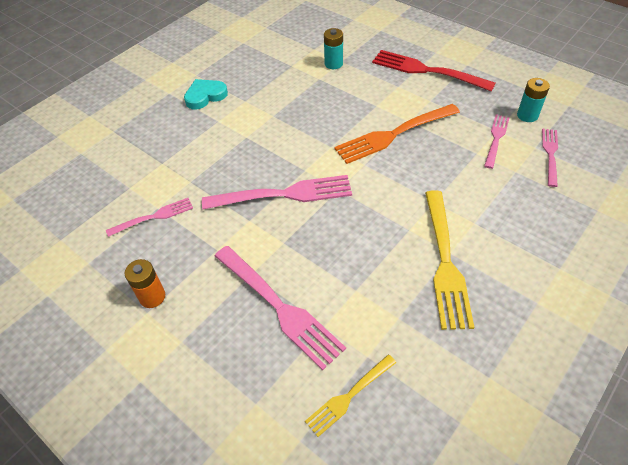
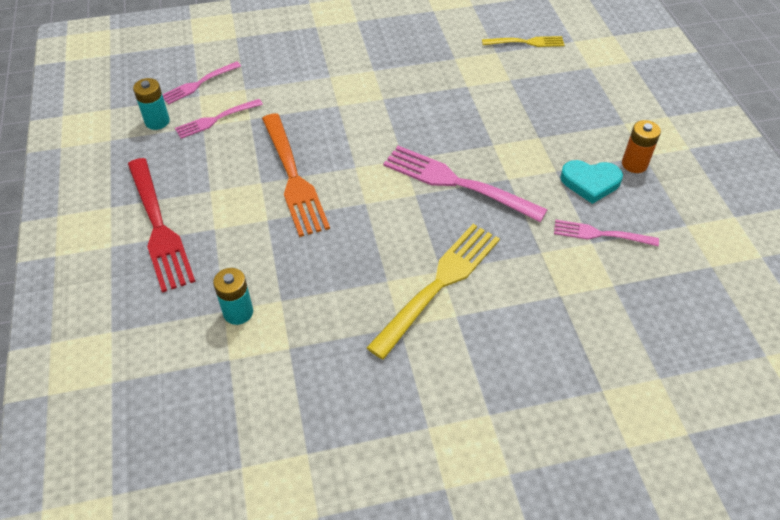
camera: 145 degrees left, 0 degrees up
(205, 96) = (443, 371): turquoise heart -> turquoise heart (590, 182)
(279, 307) = (533, 105): pink fork -> none
(394, 134) = (293, 177): orange fork -> orange fork turned 60 degrees clockwise
(445, 262) = (384, 67): yellow fork -> yellow fork (439, 284)

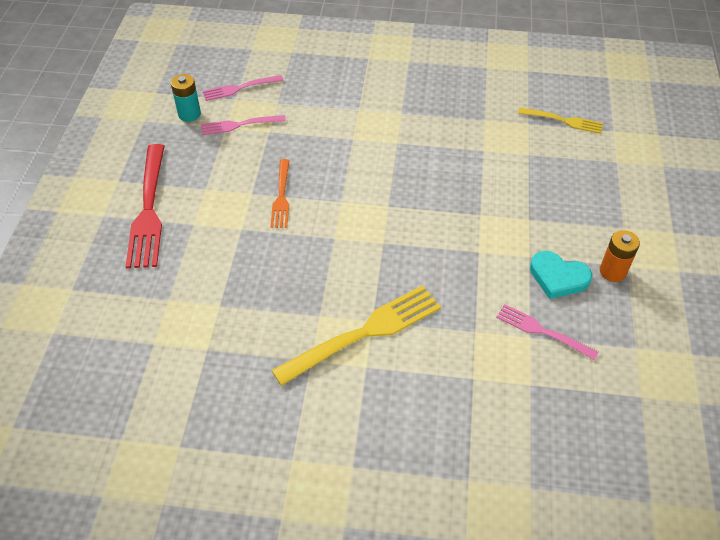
camera: 20 degrees right, 0 degrees up
(238, 312) = (179, 304): turquoise battery -> none
(293, 177) = (281, 196): orange fork -> orange fork, size x0.57
(457, 183) = (427, 242): pink fork -> none

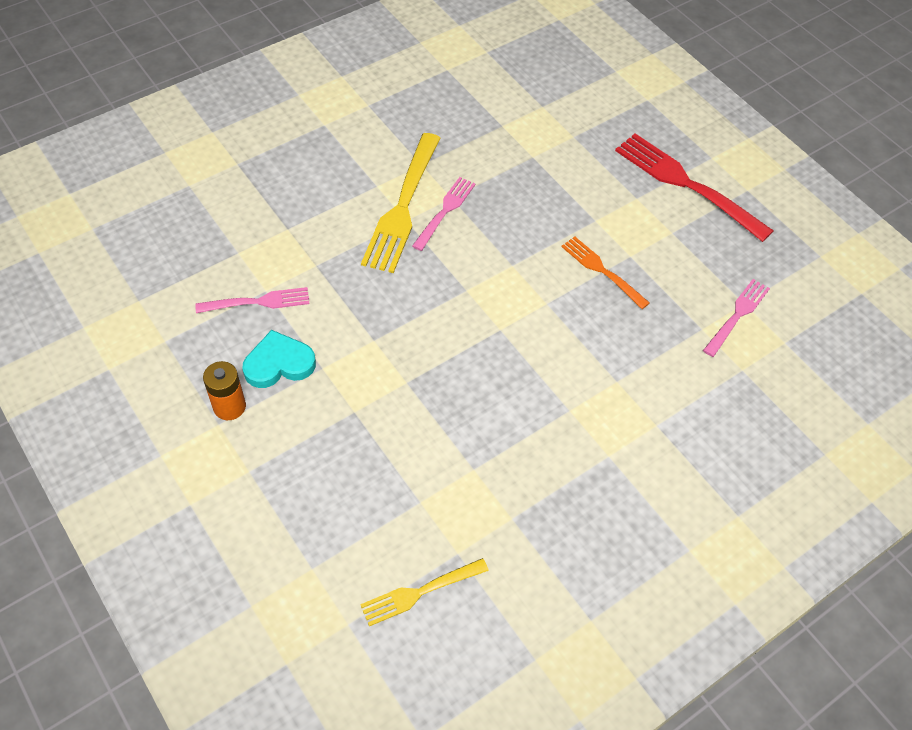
camera: 135 degrees right, 5 degrees up
(189, 114) = (796, 292): turquoise battery -> none
(239, 88) = (800, 358): pink fork -> pink fork (445, 211)

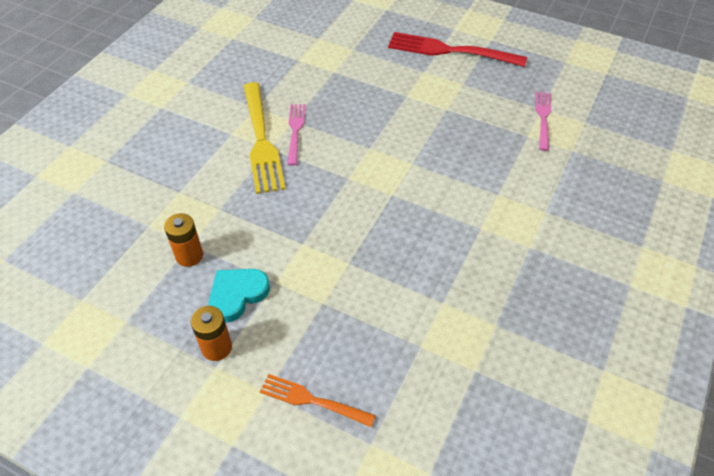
camera: 25 degrees left, 5 degrees down
(258, 302) = (189, 255): pink fork -> orange battery
(420, 592) = (468, 416): yellow fork -> none
(602, 270) = (435, 126): orange fork -> orange fork (312, 400)

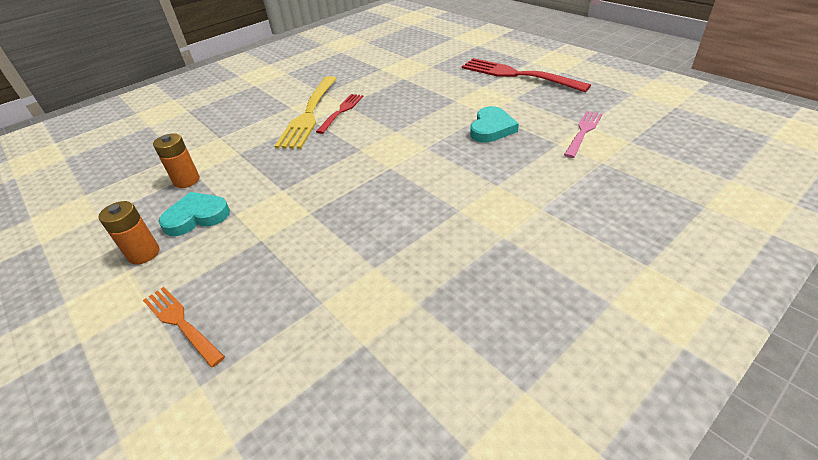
camera: 25 degrees right, 10 degrees down
(295, 131) = (341, 111): pink fork -> red fork
(461, 128) = (491, 128): none -> turquoise heart

